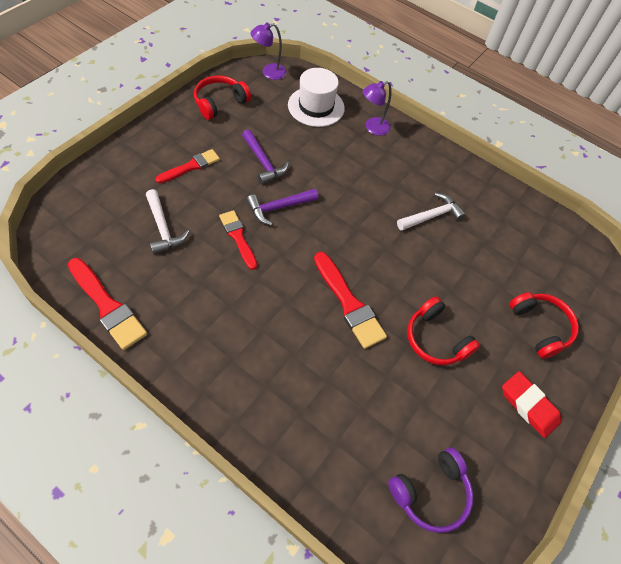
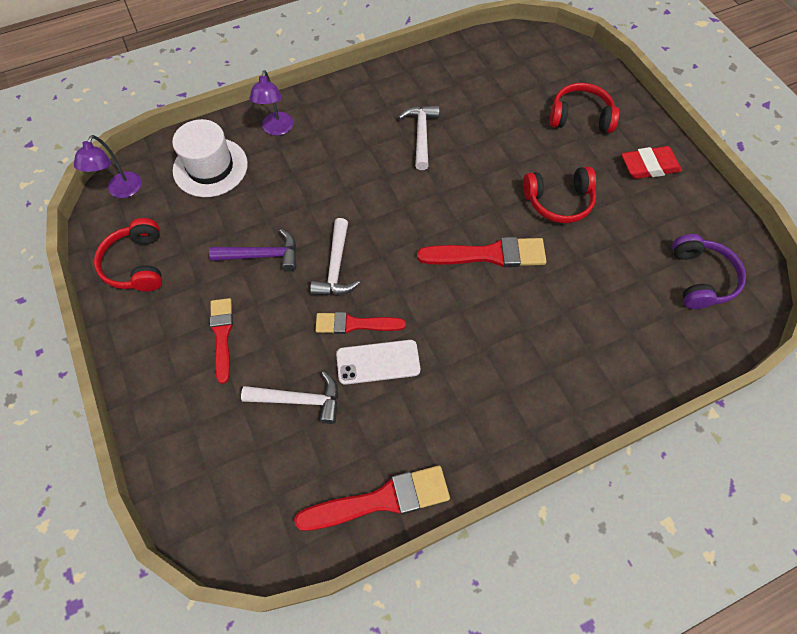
camera: 55 degrees left, 5 degrees up
(214, 263) = (378, 362): none -> white phone
(279, 208) = (336, 267): purple hammer -> white hammer

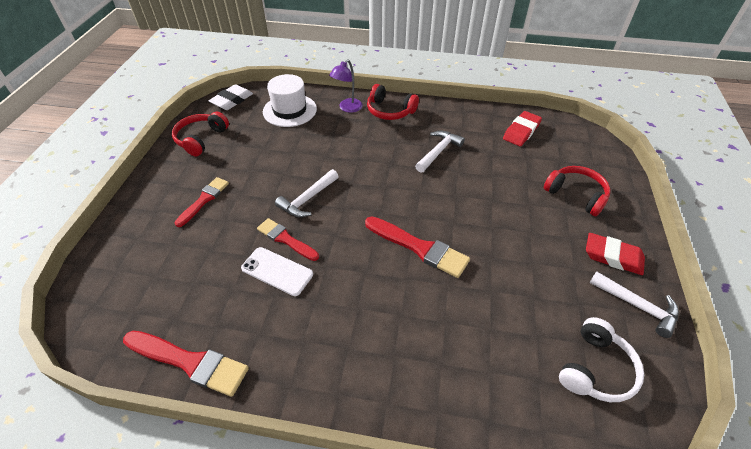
camera: 35 degrees right, 15 degrees down
(122, 191) = (232, 100): purple lamp -> white eraser
(262, 255) = (271, 169): purple hammer -> none
(299, 400) = (207, 263): white hammer -> white hammer (637, 306)
(482, 67) = (521, 131): none -> red eraser
(558, 201) = (508, 242): red headphones -> red headphones (390, 111)
(700, 278) = (596, 369): purple headphones -> white headphones

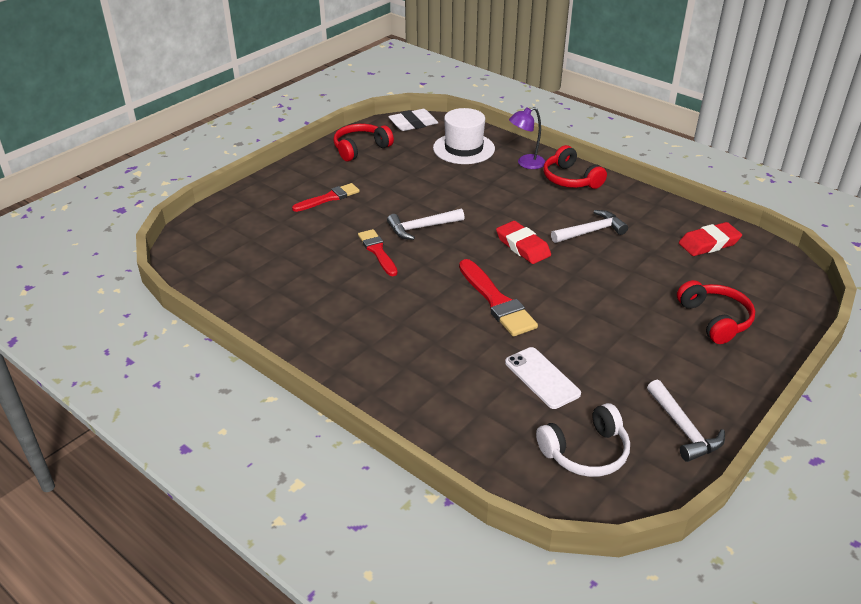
camera: 30 degrees right, 10 degrees down
(190, 362) = (240, 305): red brush -> none
(277, 271) = (352, 271): white phone -> white phone (542, 378)
(613, 257) = (700, 383): red eraser -> red eraser (523, 246)

